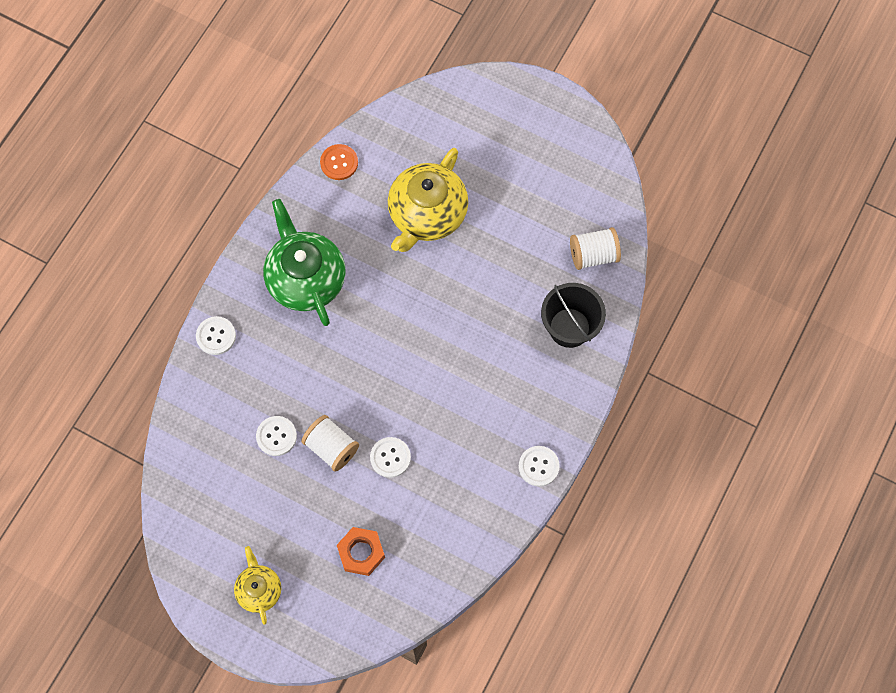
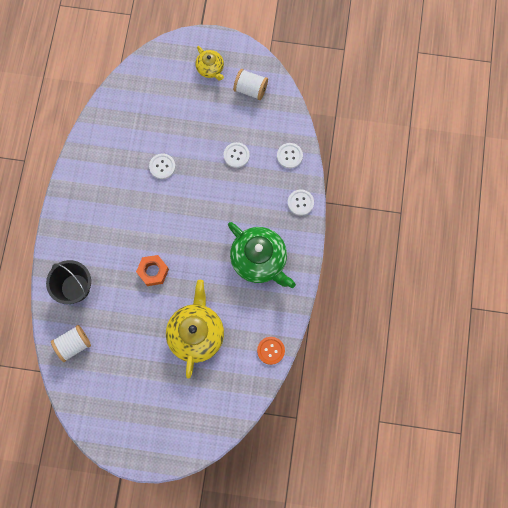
camera: 160 degrees right, 5 degrees up
(331, 447) = (200, 160): white spool -> white spool (250, 89)
(361, 552) = (159, 107): orange nut -> orange nut (153, 271)
(538, 466) = (69, 192): white button -> white button (289, 156)

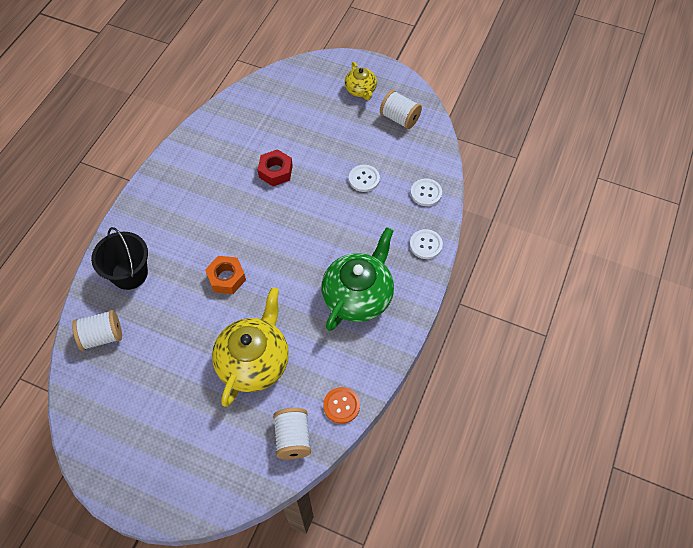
camera: 15 degrees right, 15 degrees down
(162, 166) = (275, 171): white button -> red nut
(242, 384) = (293, 438): none -> white spool
(259, 260) = (358, 296): green teapot -> green teapot turned 120 degrees counterclockwise

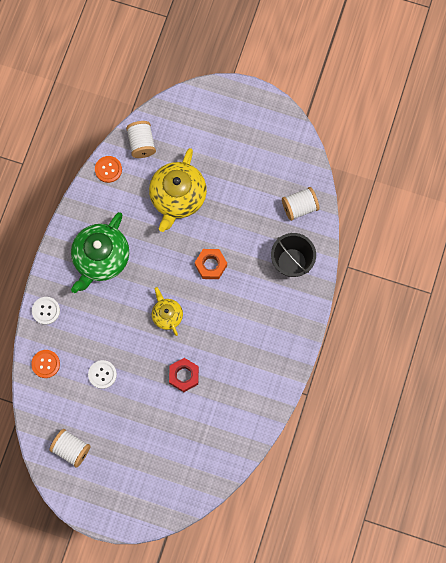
camera: 175 degrees right, 15 degrees up
(361, 90) = (111, 482): yellow teapot -> yellow teapot (167, 315)
(426, 193) = (45, 364): white button -> orange button

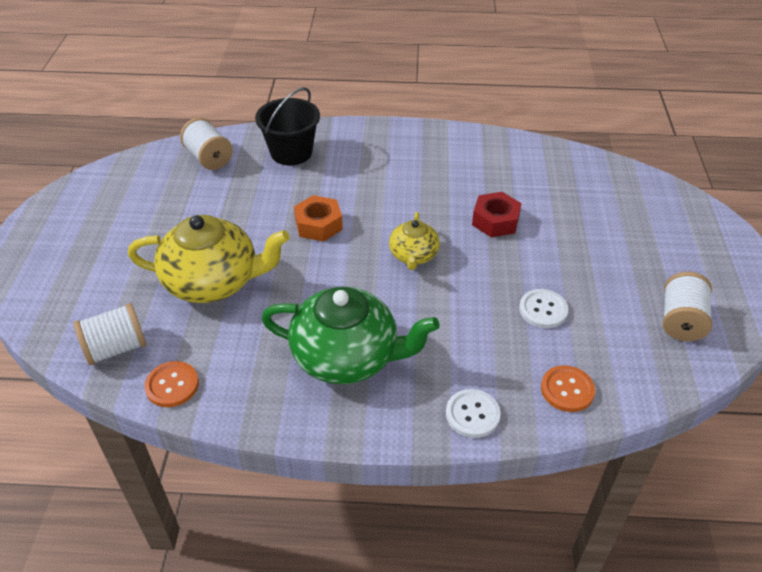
camera: 105 degrees left, 30 degrees down
(167, 315) = (413, 255): yellow teapot -> yellow teapot turned 45 degrees counterclockwise

